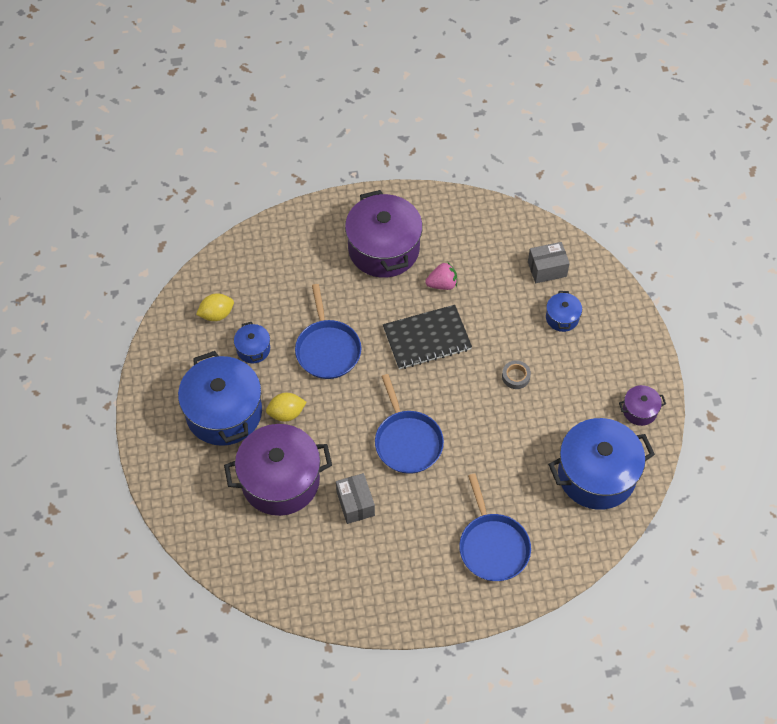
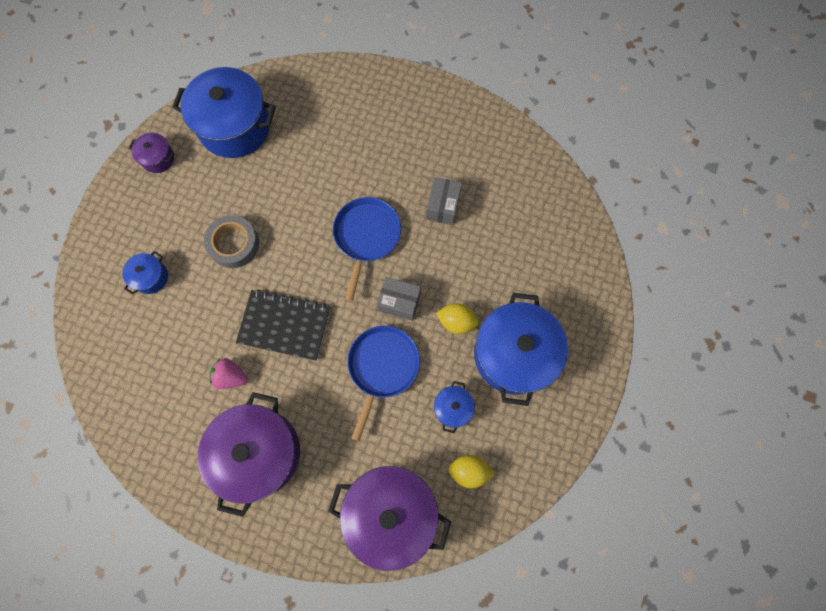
camera: 150 degrees left, 15 degrees up
(280, 481) = (495, 260): purple pot -> purple pot (391, 512)
(492, 546) = (355, 116): blue pan -> none
(516, 376) = (234, 244): grey tape -> grey tape, size x1.75
(547, 269) = (124, 335): grey box -> grey box (399, 302)

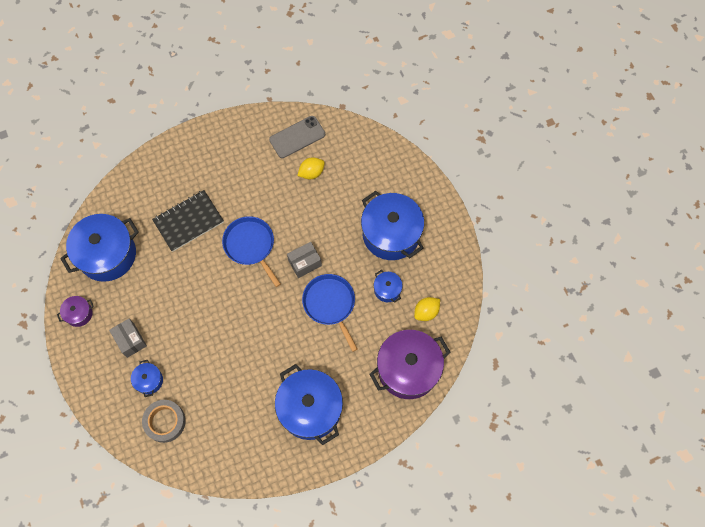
camera: 45 degrees left, 5 degrees down
(231, 376) = (253, 387): pink strawberry -> none
(234, 244) = (179, 318): grey tape -> grey tape (165, 422)
(259, 452) = (310, 409): purple pot -> blue pot
(284, 325) = (255, 333): black notebook -> black notebook (188, 221)
(443, 206) = (276, 191): grey box -> grey box (130, 340)
(456, 321) = (345, 245): yellow lemon -> yellow lemon (311, 173)
(516, 171) = (297, 137): none -> grey phone

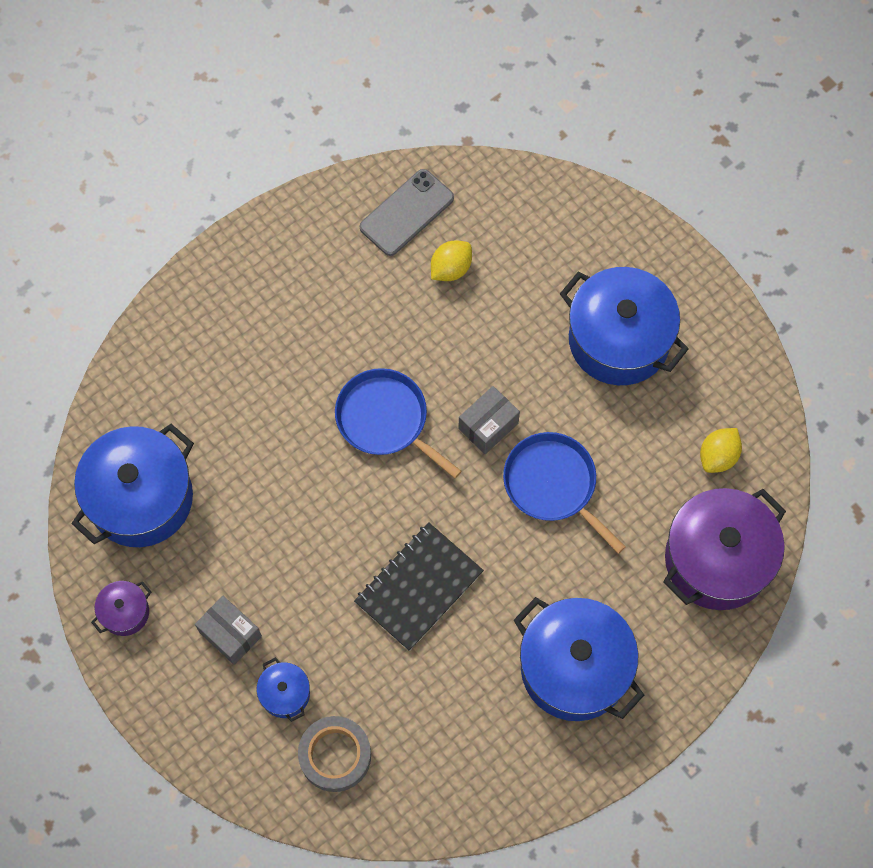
camera: 15 degrees left, 0 degrees up
(188, 221) = (264, 405): black notebook -> black notebook (419, 587)
(387, 289) = (641, 435): blue pot -> none

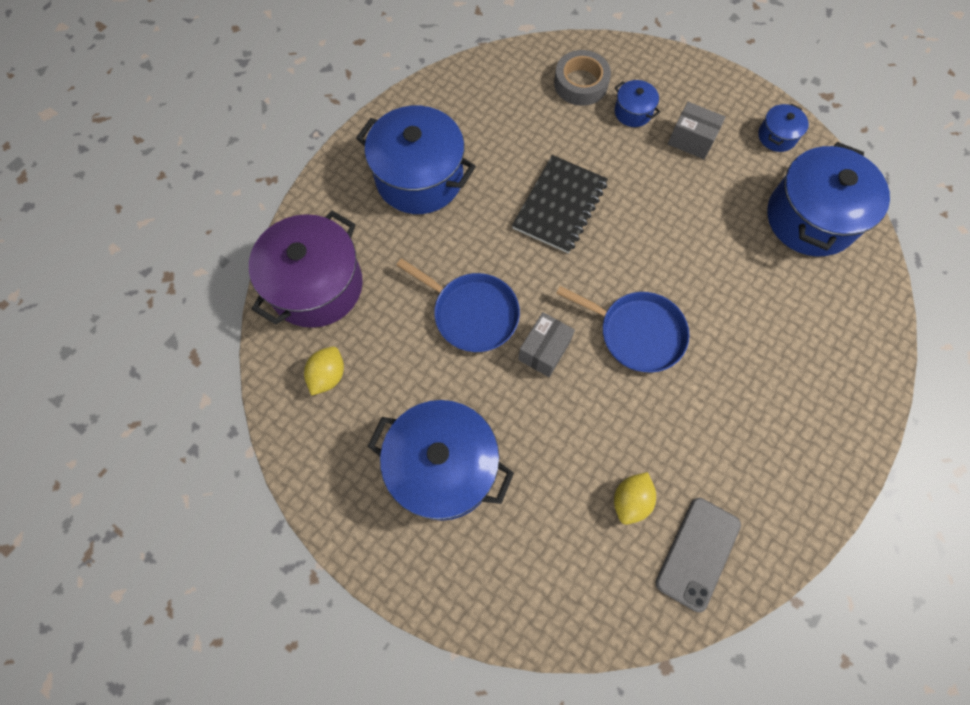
camera: 165 degrees right, 0 degrees up
(125, 612) = (777, 136): purple pot -> blue pot

